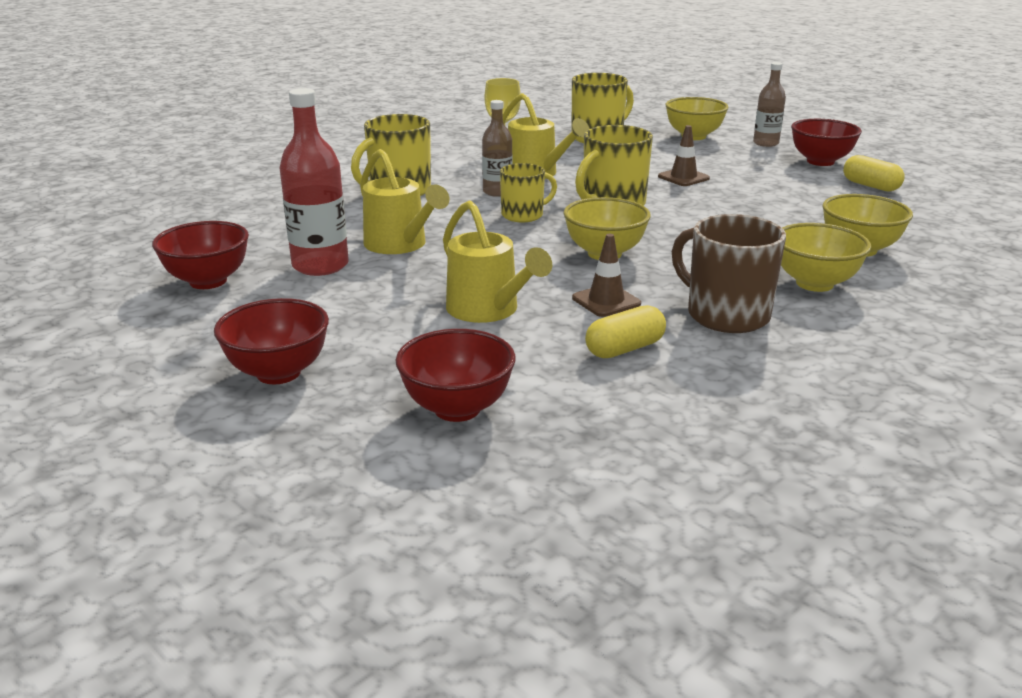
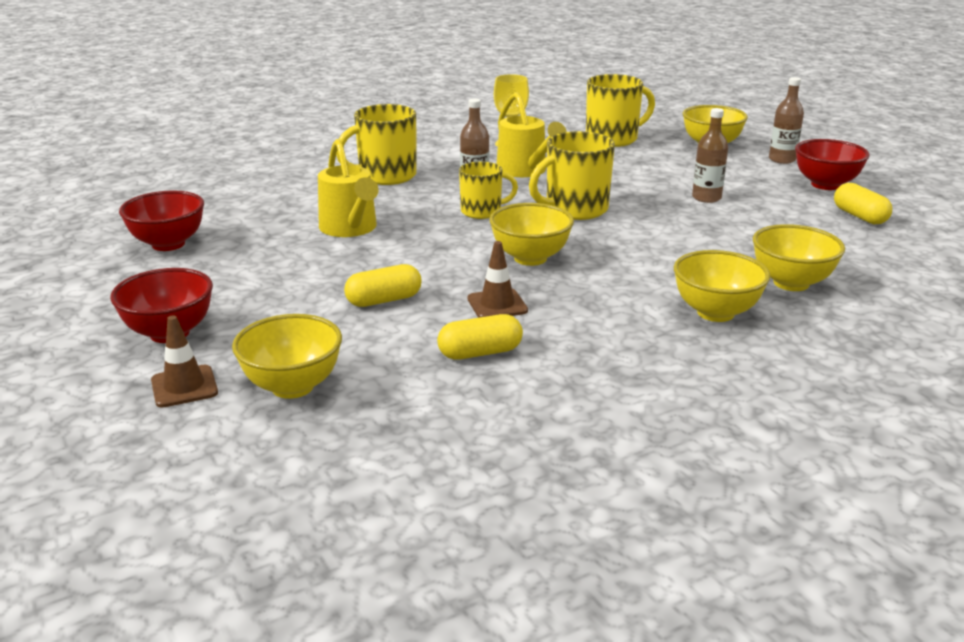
camera: 15 degrees right, 0 degrees up
(320, 265) = (269, 240): red bottle -> none
(457, 409) = (292, 386): red bowl -> yellow bowl
(488, 310) = (384, 300): yellow watering can -> yellow capsule
(683, 177) = (667, 188): brown traffic cone -> brown traffic cone (184, 387)
(725, 182) = (706, 198): none -> brown bottle
(725, 315) = (601, 333): brown mug -> none

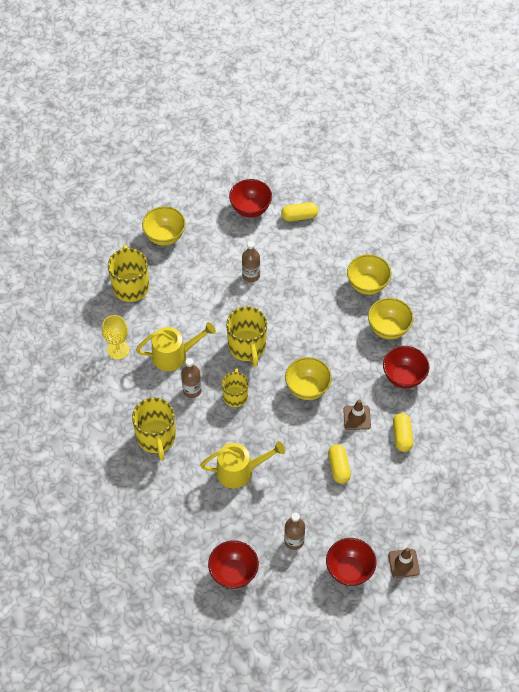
camera: 75 degrees left, 30 degrees up
(292, 386) = (414, 518): yellow bowl -> none
(618, 340) = (403, 377): none -> red bowl
(782, 159) = (203, 210): brown bottle -> brown bottle (294, 541)

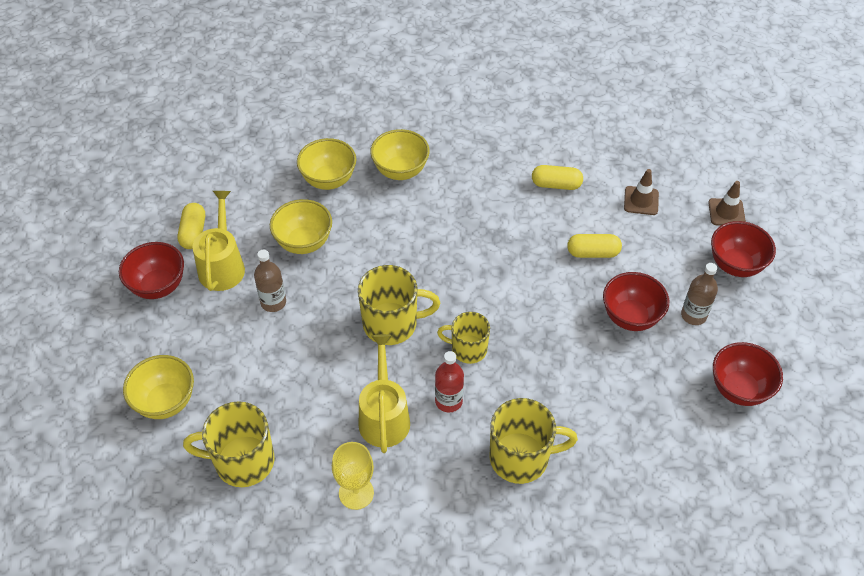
camera: 80 degrees left, 5 degrees down
(192, 390) = (448, 401): brown bottle -> red bottle
(240, 471) = (586, 360): yellow watering can -> yellow watering can (222, 265)
(307, 388) = (471, 266): yellow bowl -> yellow bowl (304, 243)
(357, 417) = (523, 223): brown traffic cone -> brown traffic cone (641, 201)
(403, 377) = (474, 169): red bowl -> red bowl (630, 317)

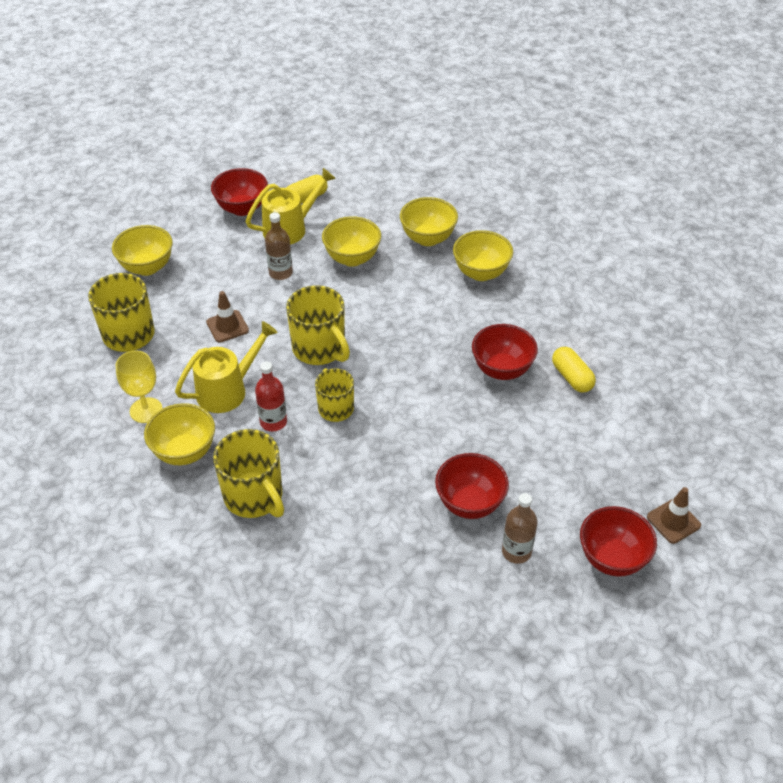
camera: 55 degrees right, 5 degrees down
(431, 486) = (184, 452): none -> yellow bowl
(593, 253) = (518, 441): yellow capsule -> none
(641, 201) = (617, 447): brown traffic cone -> brown traffic cone (227, 326)
(739, 389) = (459, 628): red bowl -> red bowl (502, 370)

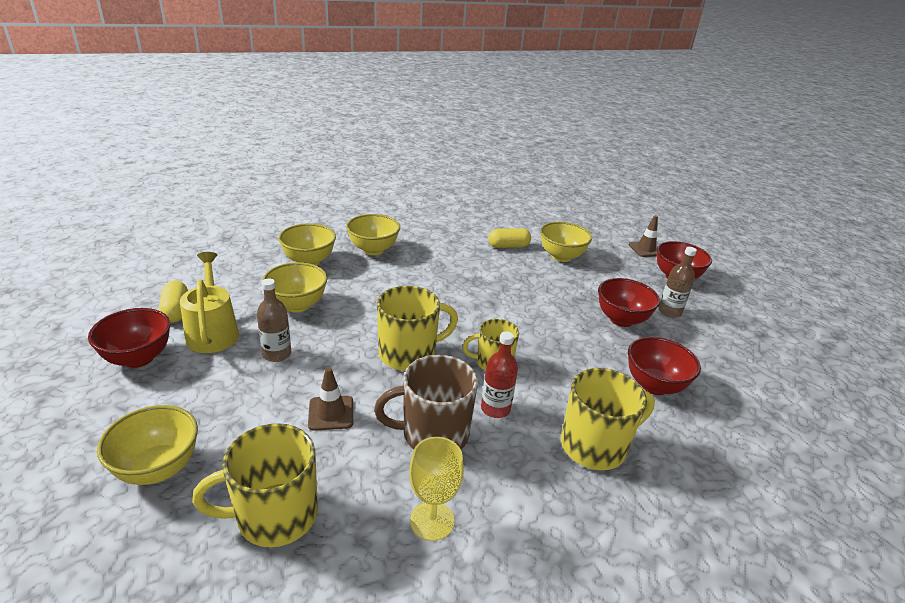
camera: 75 degrees left, 15 degrees down
(184, 452) = (516, 493): yellow bowl -> yellow bowl (561, 256)
(228, 390) = (433, 434): yellow watering can -> brown mug
(502, 370) = (487, 270): red bowl -> red bowl (654, 385)

